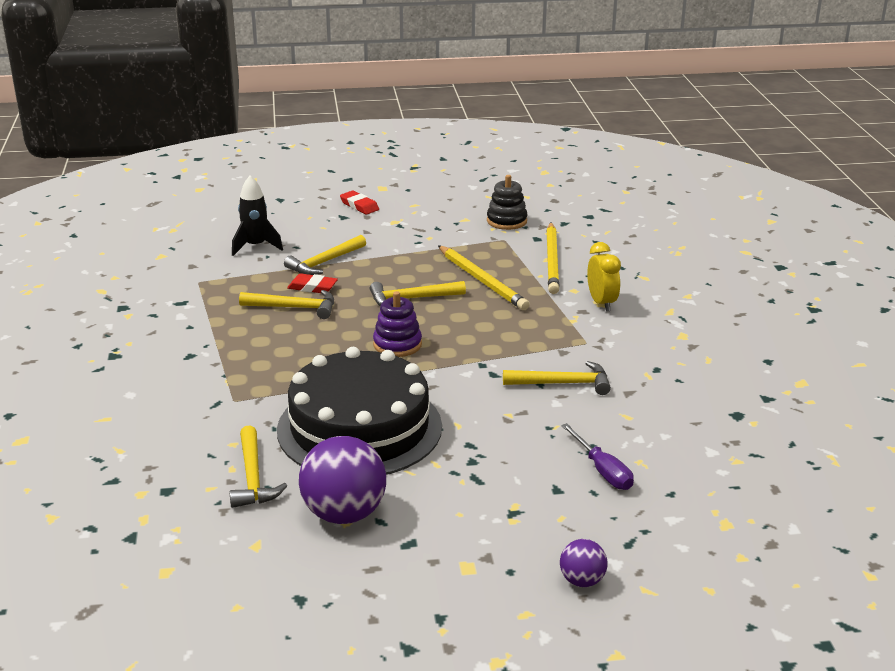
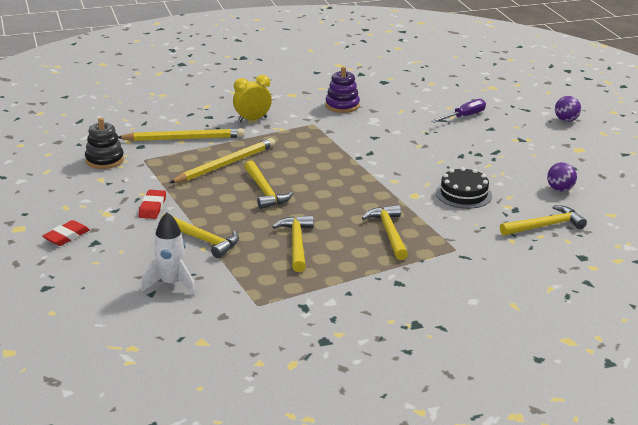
camera: 100 degrees left, 0 degrees up
(255, 246) = (171, 284): black rocket -> white rocket
(312, 287) = (255, 240): red eraser -> red eraser (152, 207)
(344, 514) = (560, 189): purple ball -> purple ball, size x0.51
(359, 428) = (463, 194): black cake -> black cake, size x0.46
(397, 344) = (343, 191): purple stacking toy -> purple stacking toy (342, 105)
(563, 383) = (372, 130): yellow hammer -> yellow hammer (389, 233)

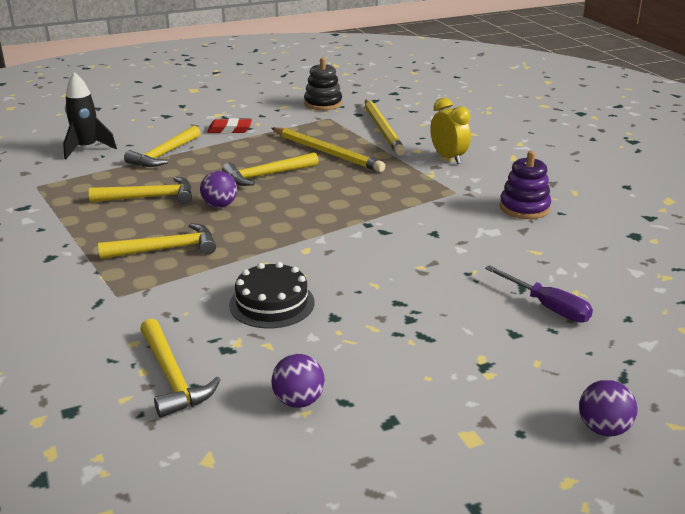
camera: 85 degrees right, 0 degrees up
(66, 236) = (178, 105): red eraser -> none
(171, 284) = (87, 148): white rocket -> black rocket
(318, 212) = (219, 205): none -> purple ball

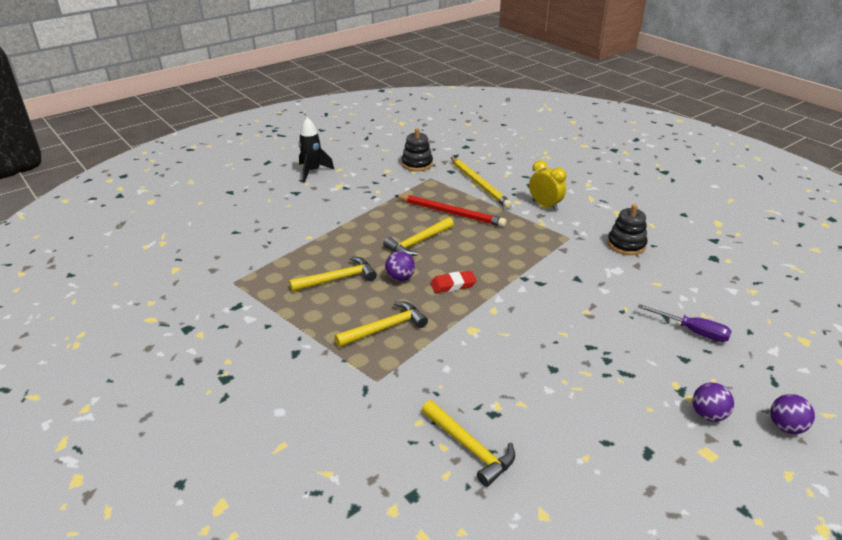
camera: 15 degrees left, 5 degrees up
(87, 148) = (251, 236): black rocket -> black rocket (312, 171)
(164, 154) = (321, 233): yellow hammer -> none
(229, 129) = (358, 200): red eraser -> red eraser (453, 285)
(272, 303) = (500, 365): black cake -> none
(298, 401) = (574, 449): purple ball -> purple ball (708, 415)
(326, 152) = (450, 213): yellow pencil -> red pencil
(524, 208) = (626, 245): purple stacking toy -> black stacking toy

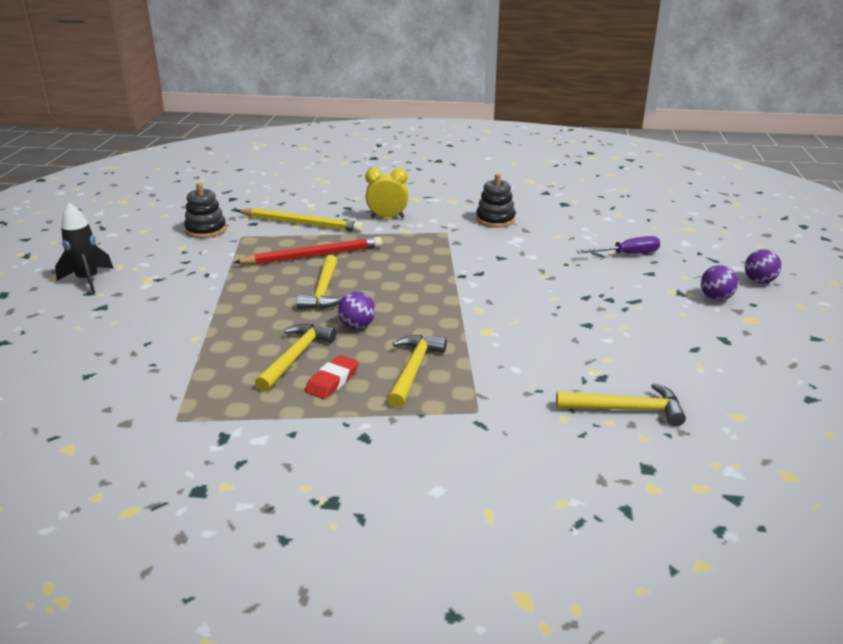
camera: 45 degrees left, 5 degrees down
(453, 285) = (413, 308): red eraser -> red eraser (332, 381)

